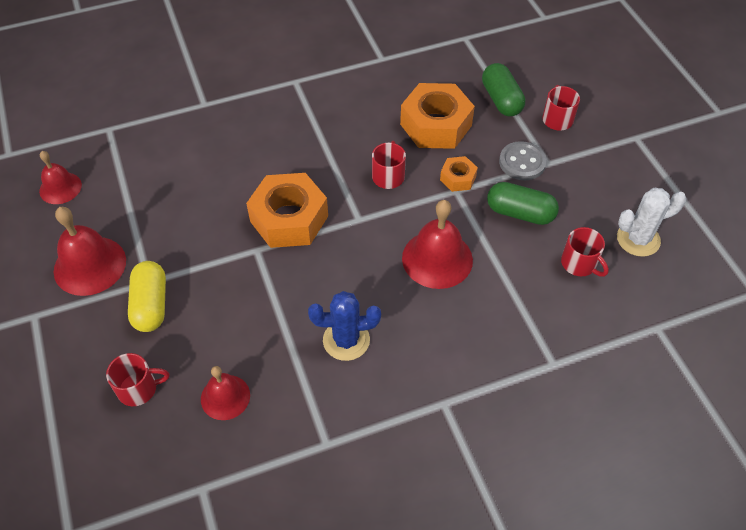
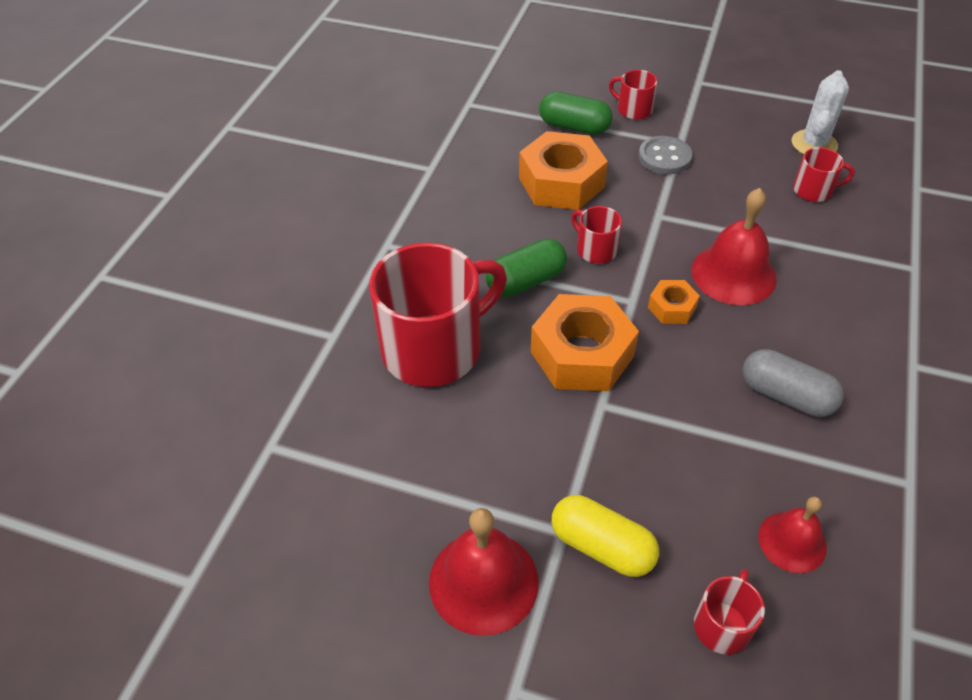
camera: 50 degrees left, 5 degrees down
(60, 188) = (318, 550): red bell -> none
(233, 150) = (435, 348): none -> red mug
(346, 340) = (786, 396): blue cactus -> grey capsule
(458, 178) = (644, 206): orange nut -> orange nut (672, 307)
(520, 213) = (724, 192): green capsule -> green capsule (526, 281)

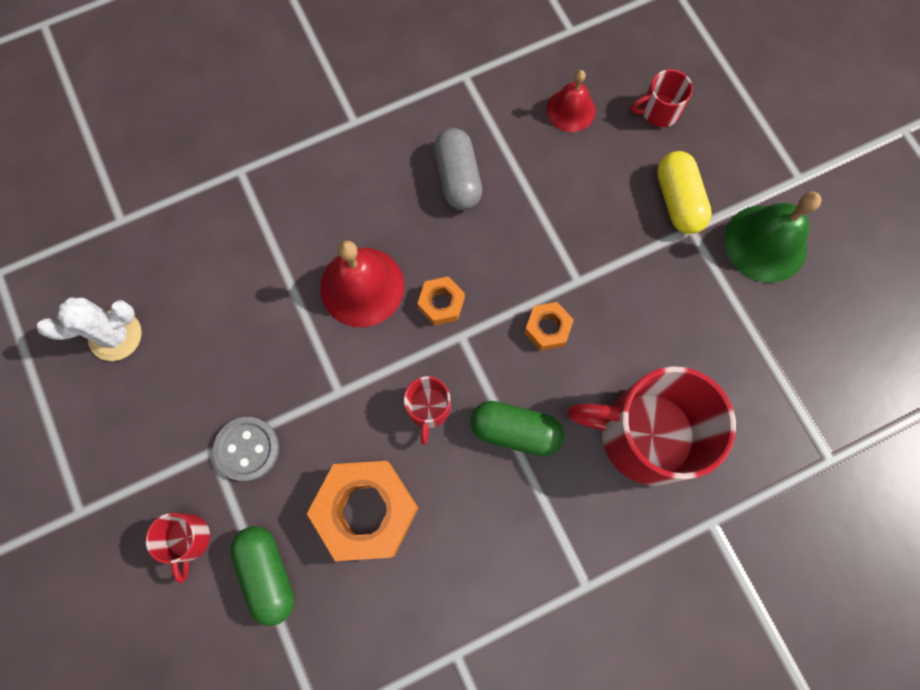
camera: 135 degrees left, 25 degrees up
(483, 581) = (765, 243): red bell -> green bell
(582, 354) = (547, 328): orange nut -> orange nut, size x0.49
(814, 190) = (193, 294): red mug -> none

